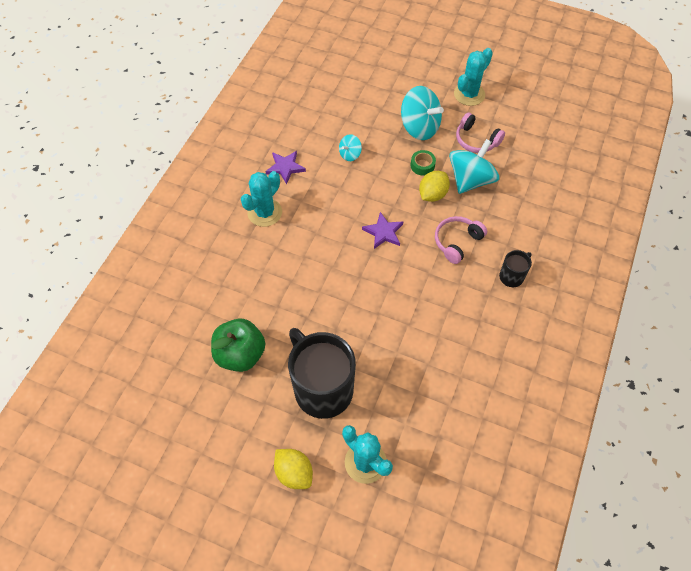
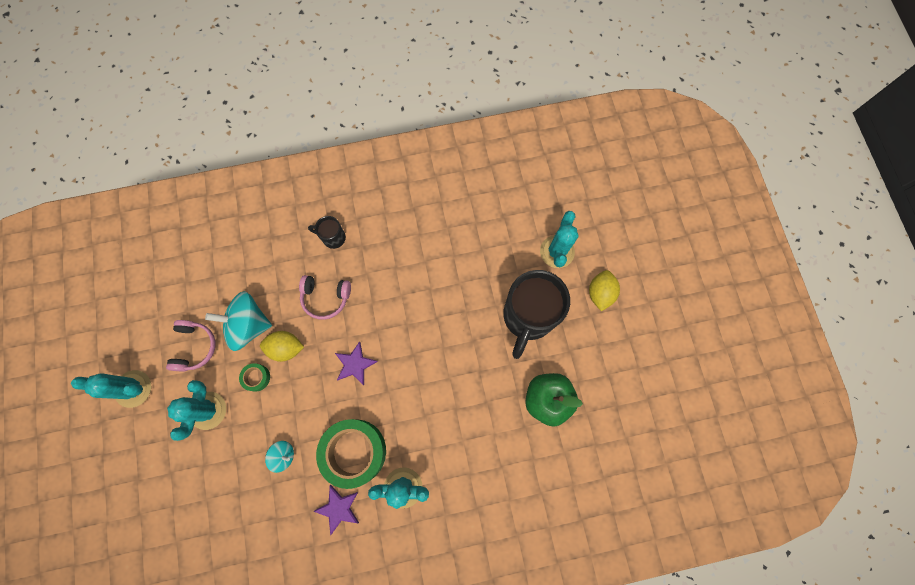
camera: 125 degrees left, 15 degrees up
(316, 196) = (354, 452): none -> green tape
(419, 127) = (208, 410): turquoise spinning top -> turquoise cactus

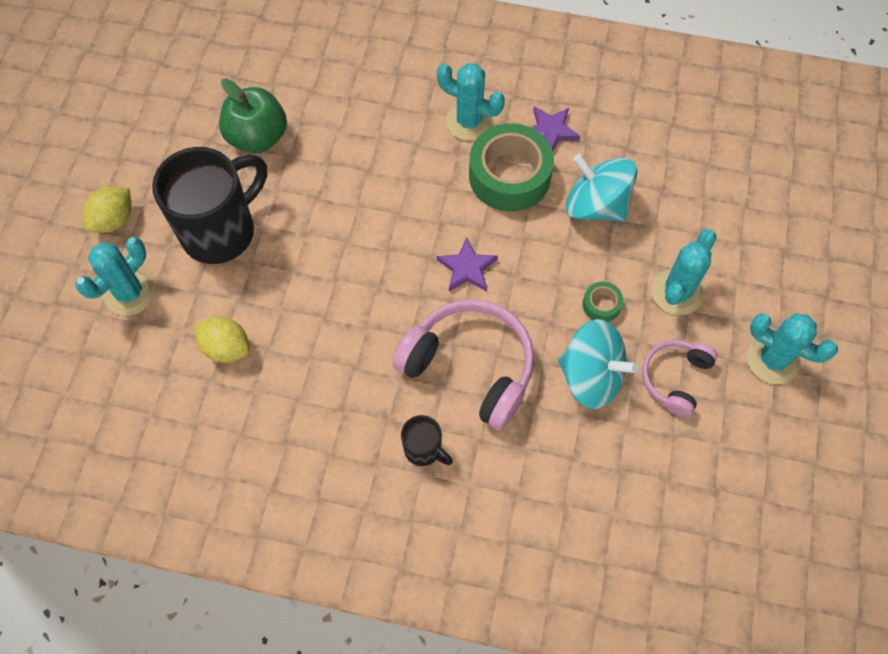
camera: 155 degrees left, 10 degrees down
(283, 455) = (596, 205): turquoise spinning top -> turquoise spinning top, size x2.03
(286, 348) = (549, 325): yellow lemon -> yellow lemon (226, 348)
(326, 298) = (470, 367): pink headphones -> pink headphones, size x1.74

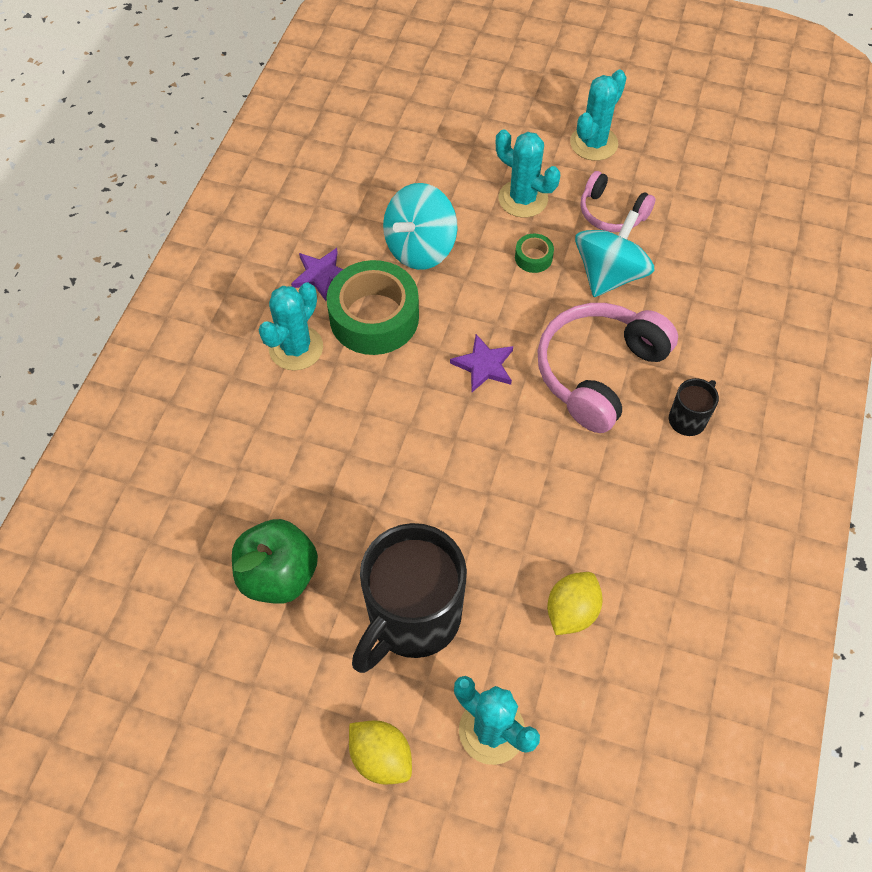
camera: 85 degrees left, 5 degrees down
(221, 231) = (412, 619): black mug -> black mug turned 105 degrees counterclockwise

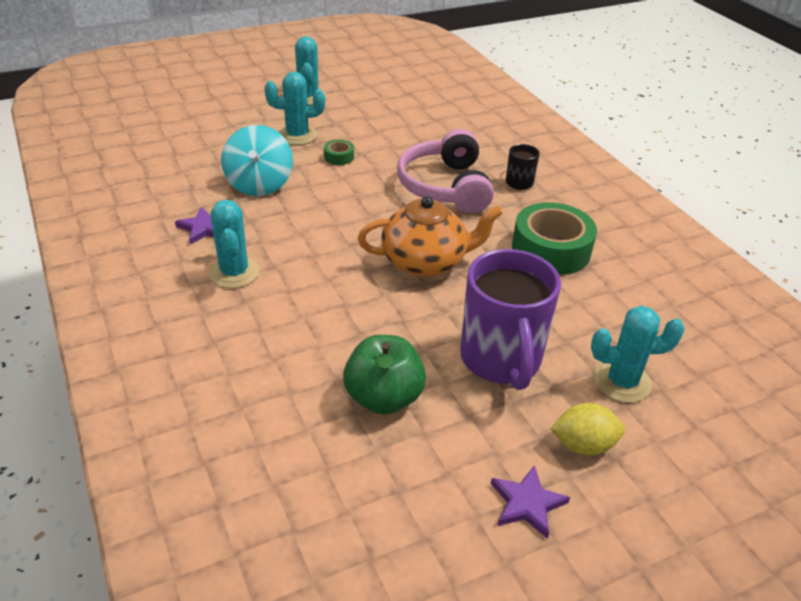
camera: 45 degrees left, 20 degrees down
(374, 317) = (272, 230): green tape -> green tape (551, 250)
(412, 619) = (501, 361): black mug -> purple mug
(469, 456) = (425, 262): none -> orange teapot
(484, 365) = (375, 217): purple star -> purple star (527, 503)
(571, 611) = (581, 297): yellow lemon -> none
(609, 275) = (393, 145): turquoise spinning top -> none
(611, 213) = (358, 120): pink headphones -> none

